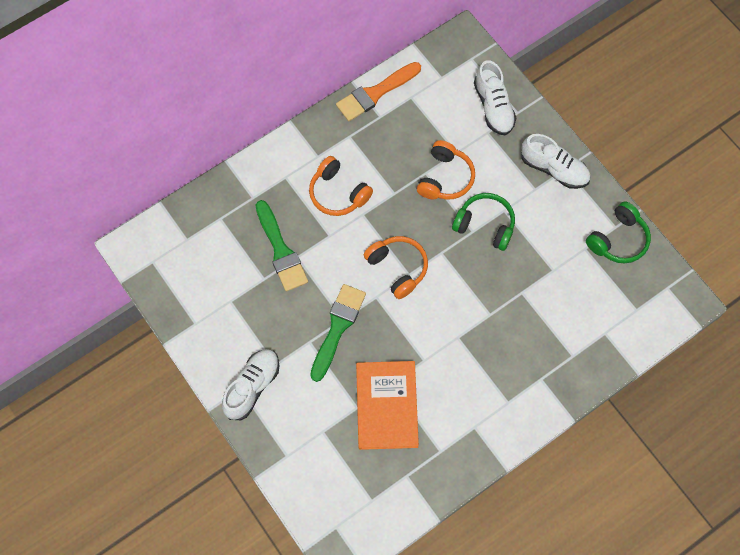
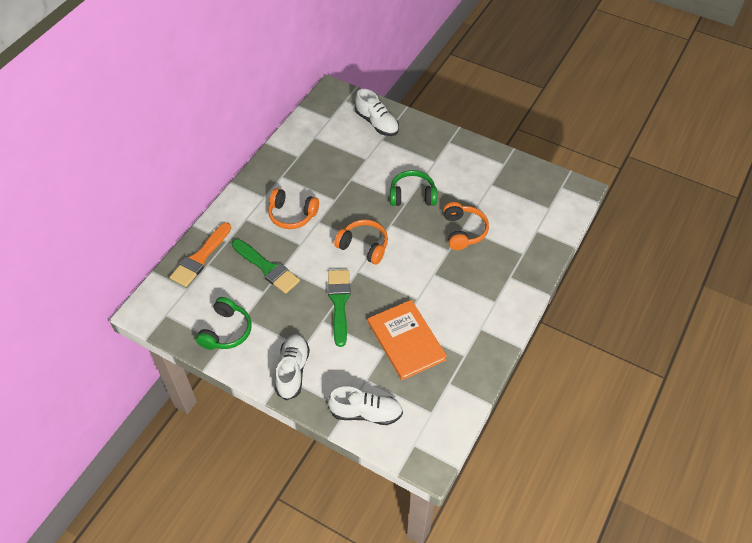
camera: 25 degrees left, 15 degrees down
(375, 93) = (286, 143): orange brush -> orange brush (200, 258)
(445, 178) = (367, 177): orange headphones -> orange headphones (463, 231)
(554, 169) = (441, 145): white shoe -> white shoe (366, 413)
(618, 240) = (510, 171): green headphones -> green headphones (226, 331)

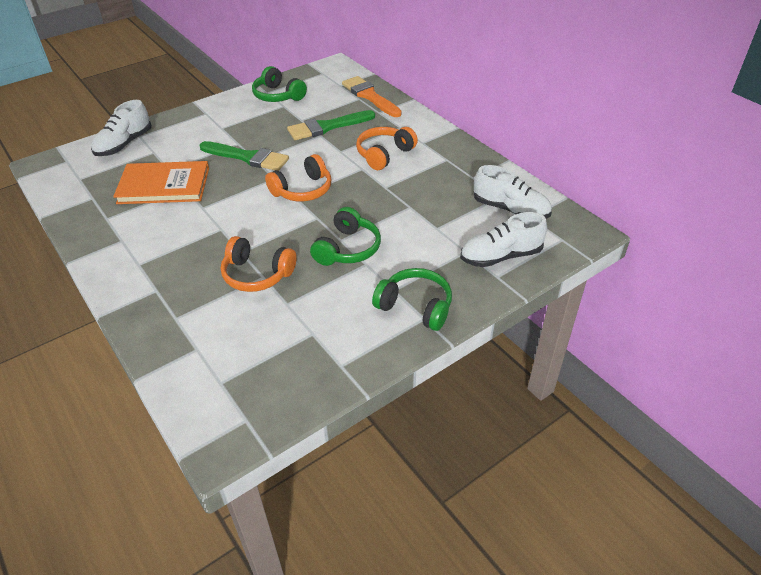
camera: 115 degrees right, 10 degrees down
(292, 371) = (205, 118): white shoe -> white shoe (510, 209)
(442, 148) = (415, 306): none -> green headphones

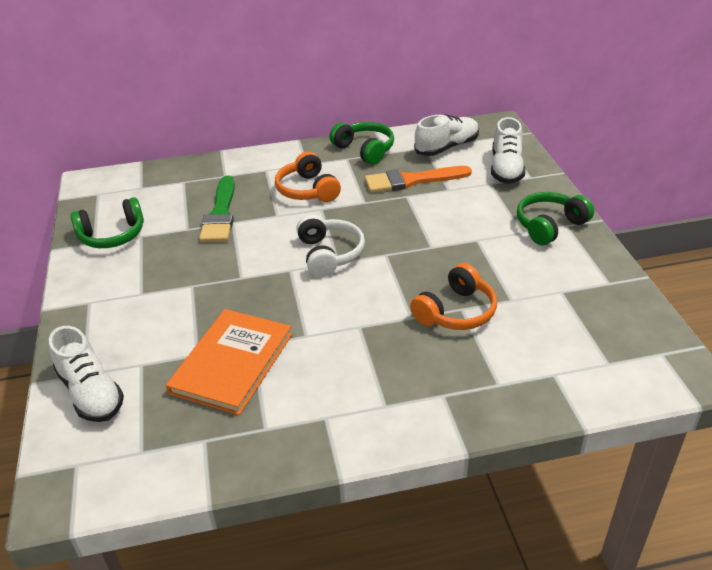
camera: 65 degrees left, 5 degrees down
(248, 157) = (230, 282): green brush -> none
(303, 190) = (329, 254): orange headphones -> white headphones
(347, 249) = (448, 245): green headphones -> green headphones (365, 150)
(370, 96) = (186, 174): orange brush -> orange brush (411, 180)

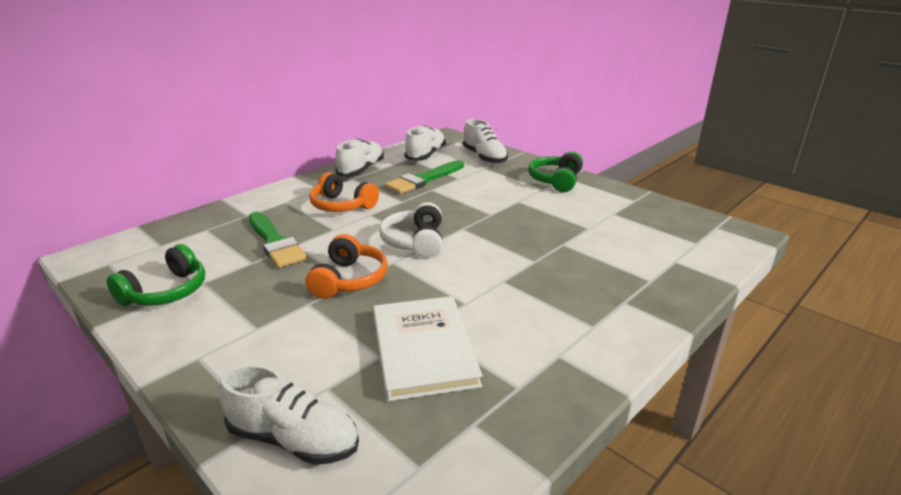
camera: 35 degrees left, 10 degrees down
(232, 363) = (423, 349): orange book -> white book
(329, 254) = (415, 241): white headphones -> white headphones turned 135 degrees counterclockwise
(365, 150) = (361, 170): green headphones -> white shoe
(411, 180) = (423, 179): orange brush -> green brush
(456, 312) = (562, 247): orange headphones -> orange headphones (349, 280)

